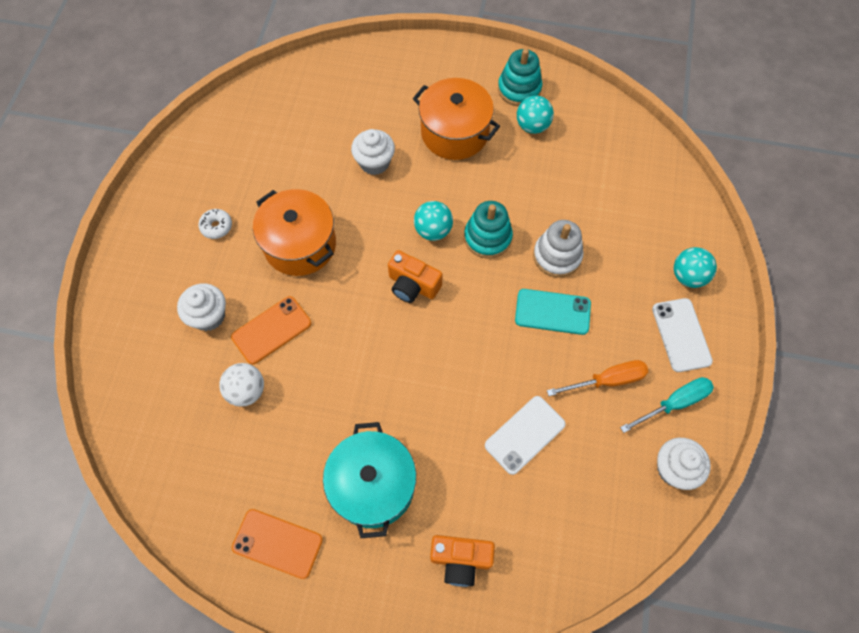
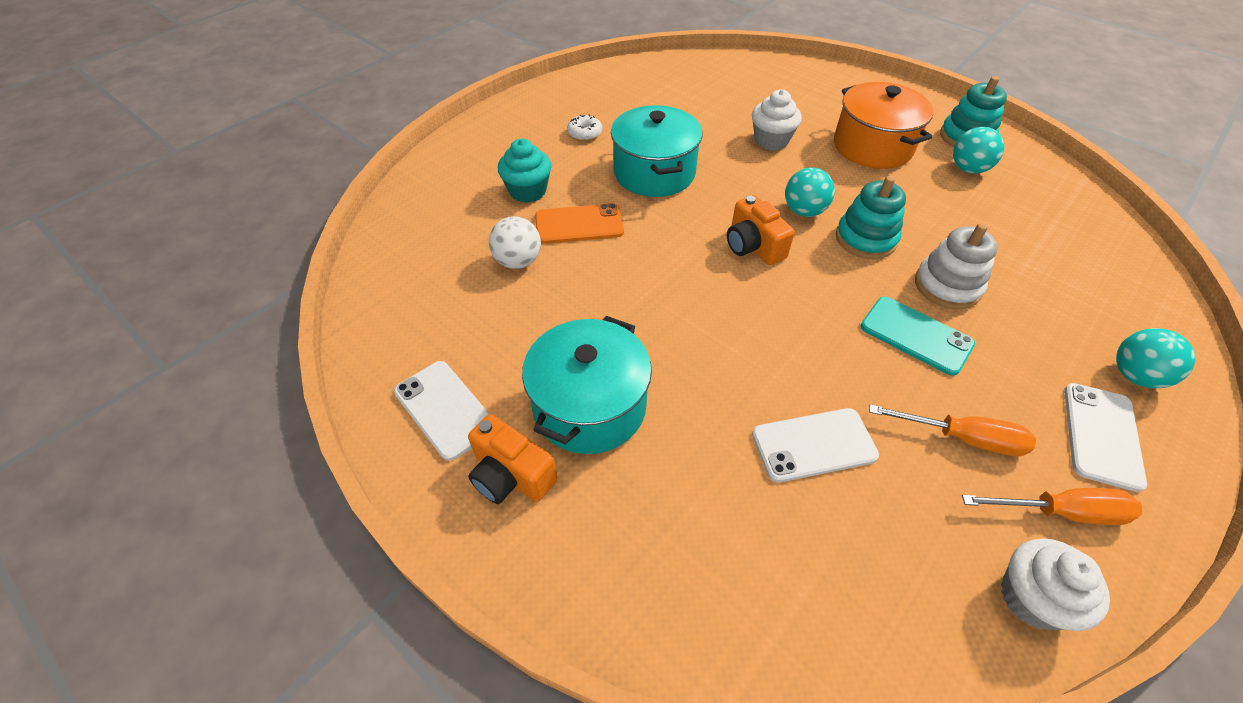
camera: 30 degrees right, 15 degrees down
(208, 316) = (528, 191): white cupcake -> turquoise cupcake
(277, 543) = (445, 409): orange phone -> white phone
(300, 244) = (654, 172): orange pot -> turquoise pot
(460, 560) = (646, 544): orange camera -> orange camera (511, 475)
(674, 403) = (1061, 512): turquoise screwdriver -> orange screwdriver

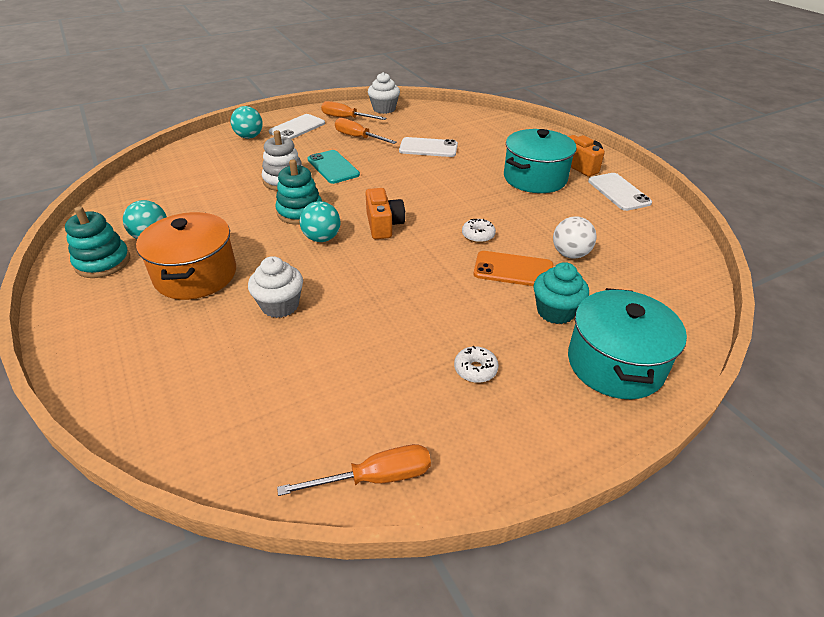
camera: 160 degrees left, 10 degrees down
(622, 73) = (375, 477): none -> orange screwdriver
(634, 260) = (478, 235): none -> white donut
(654, 172) = (422, 300): turquoise pot -> turquoise pot (615, 364)

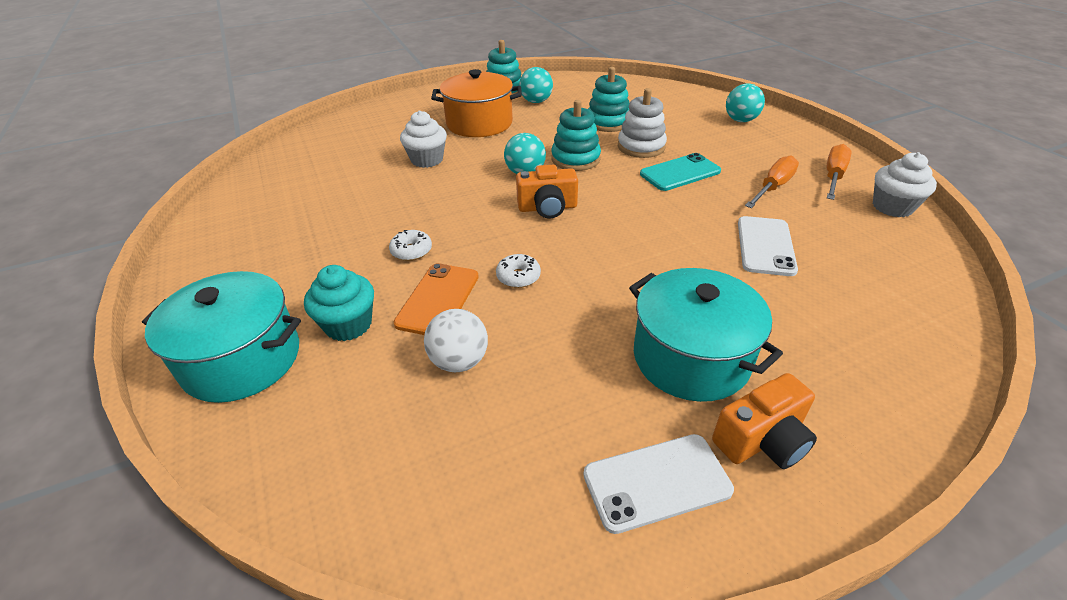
camera: 95 degrees right, 0 degrees up
(228, 194) = (608, 122): none -> turquoise stacking toy
(297, 128) = (781, 145): white phone -> none
(375, 477) = (226, 206): orange screwdriver -> none
(475, 369) = (295, 257): white donut -> white donut (411, 251)

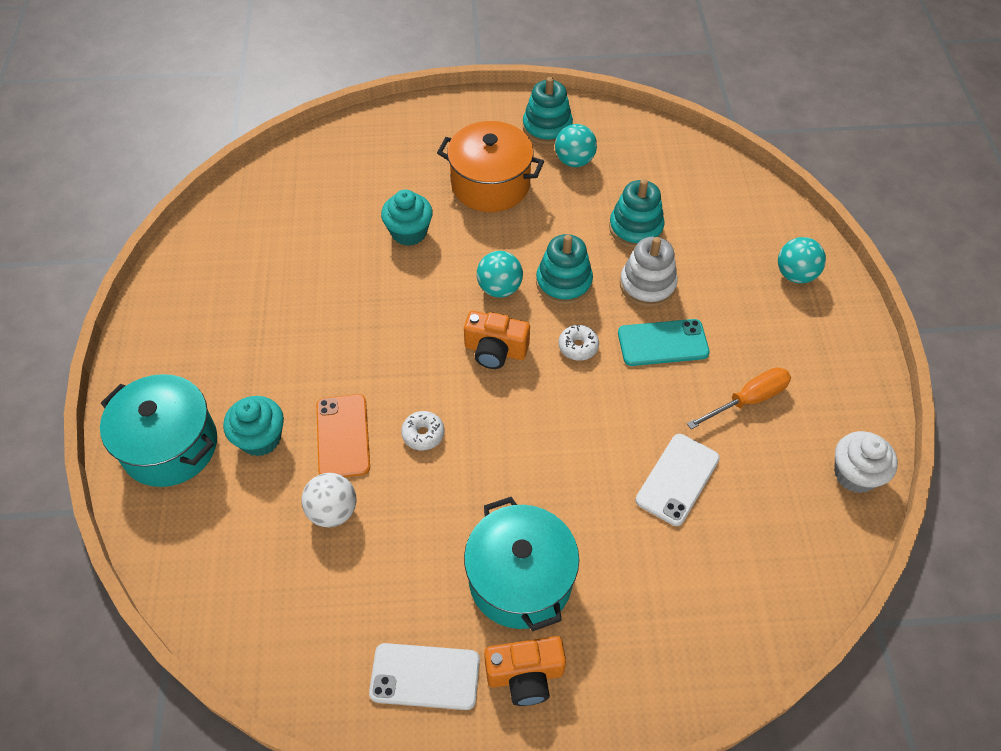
camera: 20 degrees right, 15 degrees up
(411, 251) = (343, 366): white donut -> white donut (578, 346)
(427, 160) = (409, 232): white cupcake -> turquoise cupcake
(438, 299) = (343, 436): orange phone -> orange phone turned 45 degrees counterclockwise
(833, 176) = (829, 406): orange screwdriver -> none

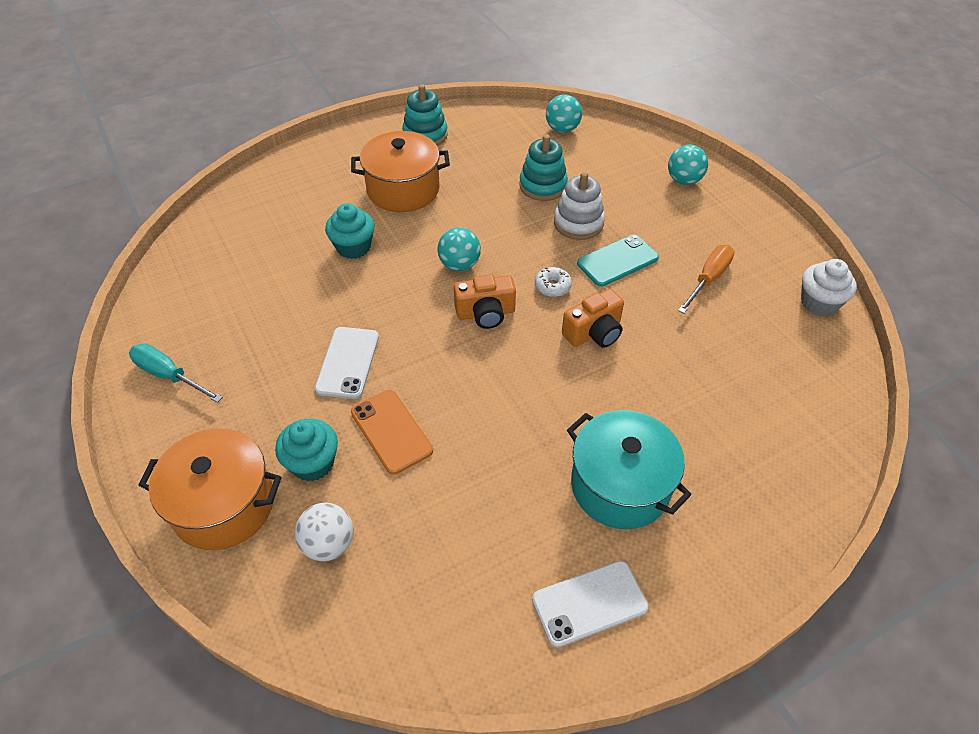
camera: 25 degrees left, 5 degrees down
(170, 446) = (223, 505): turquoise pot -> orange pot
(185, 305) = (169, 375): none -> turquoise screwdriver
(333, 511) = (419, 498): white ball -> white ball (329, 544)
(423, 434) = (463, 402): white donut -> none
(525, 675) = (674, 562): orange camera -> orange camera (594, 332)
(564, 282) = (510, 243): turquoise stacking toy -> none
(574, 161) = (463, 152): turquoise ball -> turquoise ball (562, 129)
(677, 479) = (694, 356): white phone -> white phone (348, 362)

